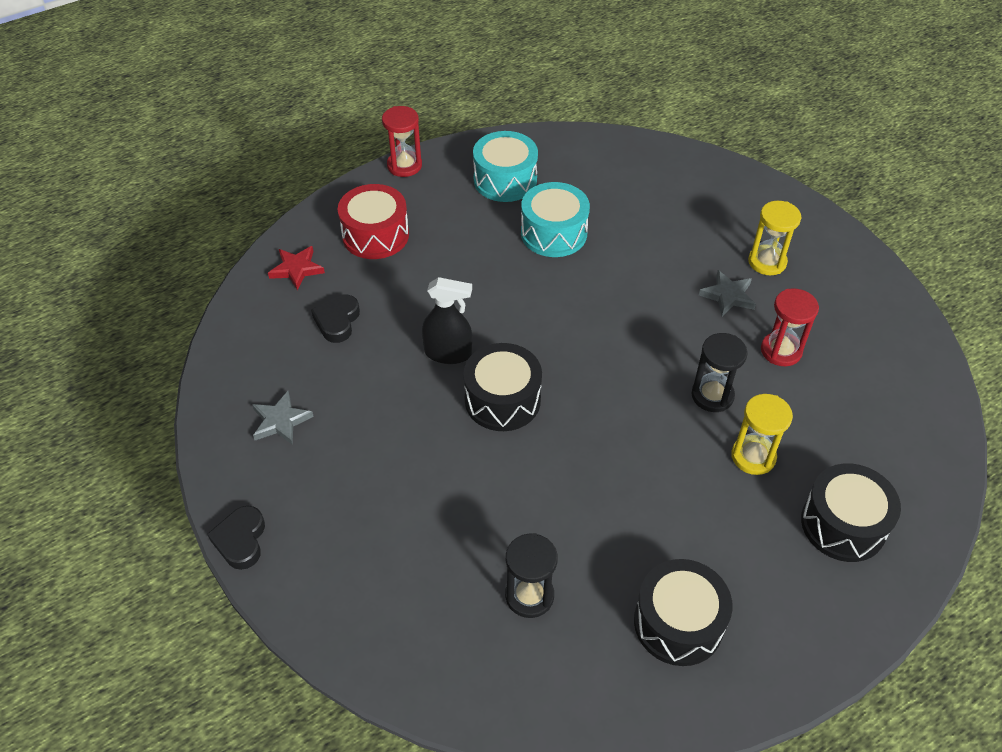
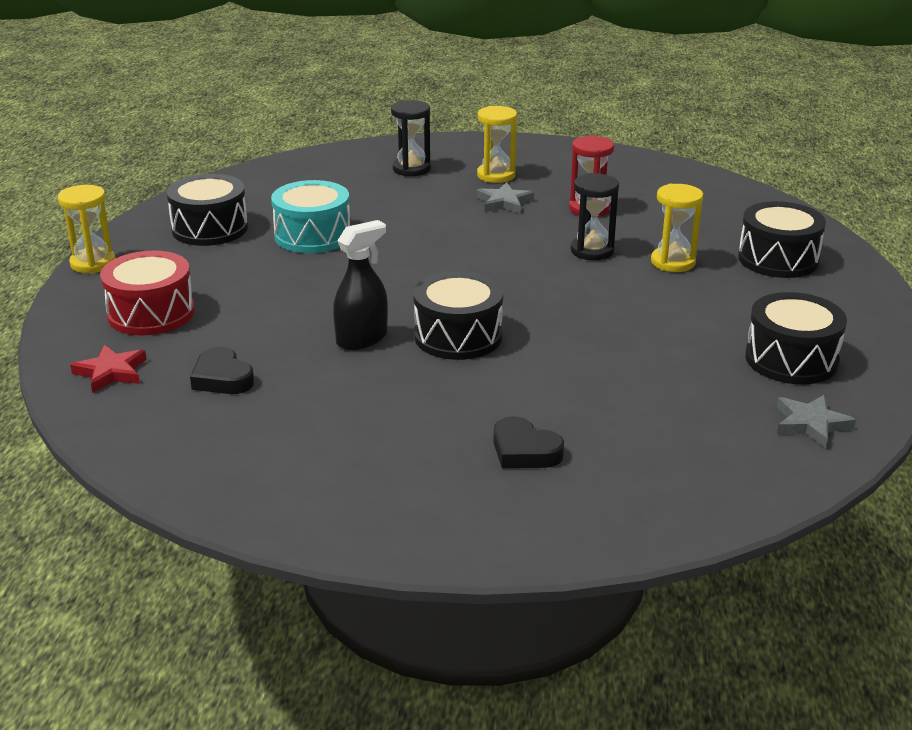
camera: 50 degrees left, 20 degrees down
(241, 540) = (413, 550): black heart -> black heart (524, 451)
(280, 421) = (295, 463): grey star -> grey star (811, 424)
(404, 165) = (93, 263): red hourglass -> yellow hourglass
(505, 180) = (210, 229): turquoise drum -> black drum
(529, 596) = (686, 413): black hourglass -> black hourglass (411, 169)

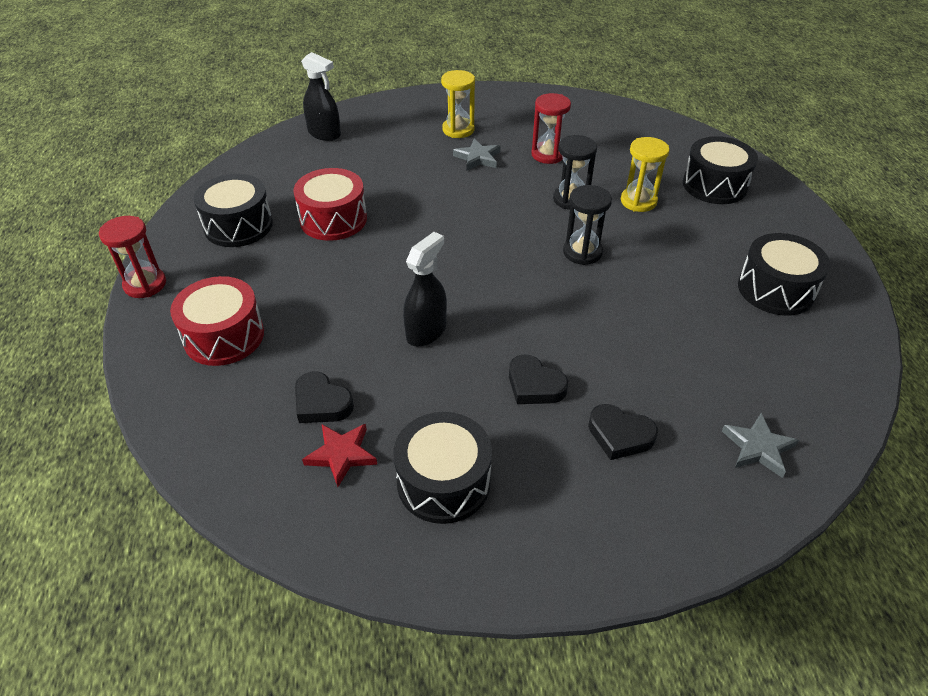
camera: 15 degrees left, 15 degrees up
(93, 263) = (145, 284): yellow hourglass -> red hourglass
(111, 372) = (214, 417): red star -> red star (341, 454)
(312, 236) = (333, 219): turquoise drum -> red drum
(342, 163) = (324, 134): none -> black spray bottle
(411, 169) = (386, 132): black hourglass -> black hourglass (582, 252)
(454, 398) = (534, 385): none -> black heart
(458, 336) = (506, 313): black drum -> black drum (443, 482)
(811, 424) = (824, 356): grey star -> grey star (758, 447)

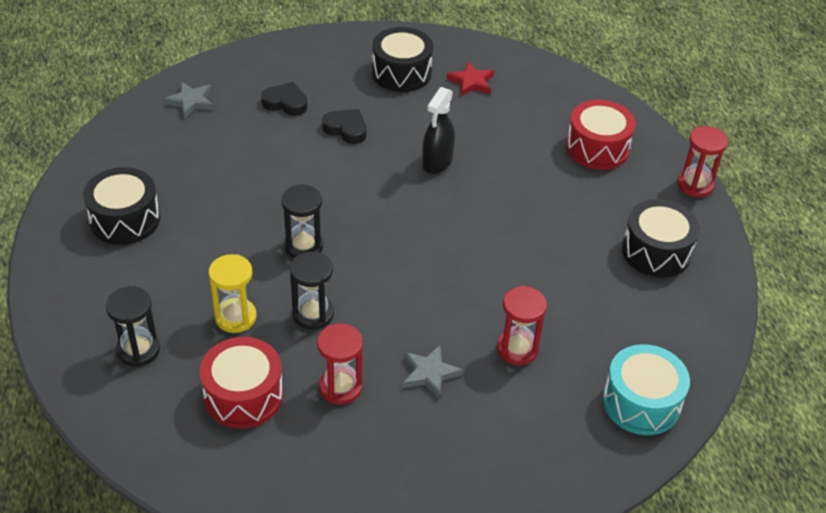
camera: 170 degrees right, 0 degrees up
(321, 403) = (498, 109): black heart -> none
(324, 134) = (641, 402): black spray bottle -> turquoise drum
(333, 219) = (564, 266): red drum -> red drum (243, 395)
(403, 167) = (517, 349): none -> red hourglass
(458, 130) = (465, 427): yellow hourglass -> none
(714, 185) = (138, 350): black drum -> black hourglass

